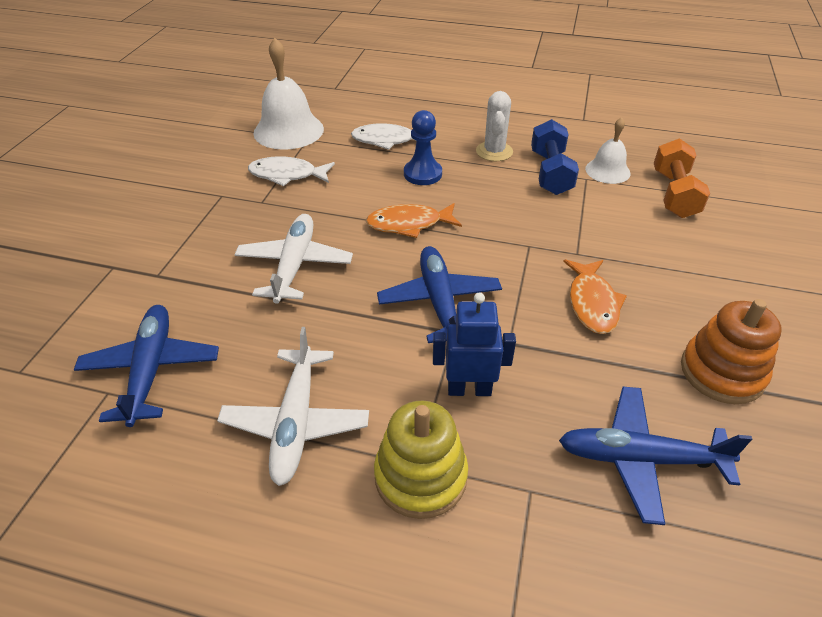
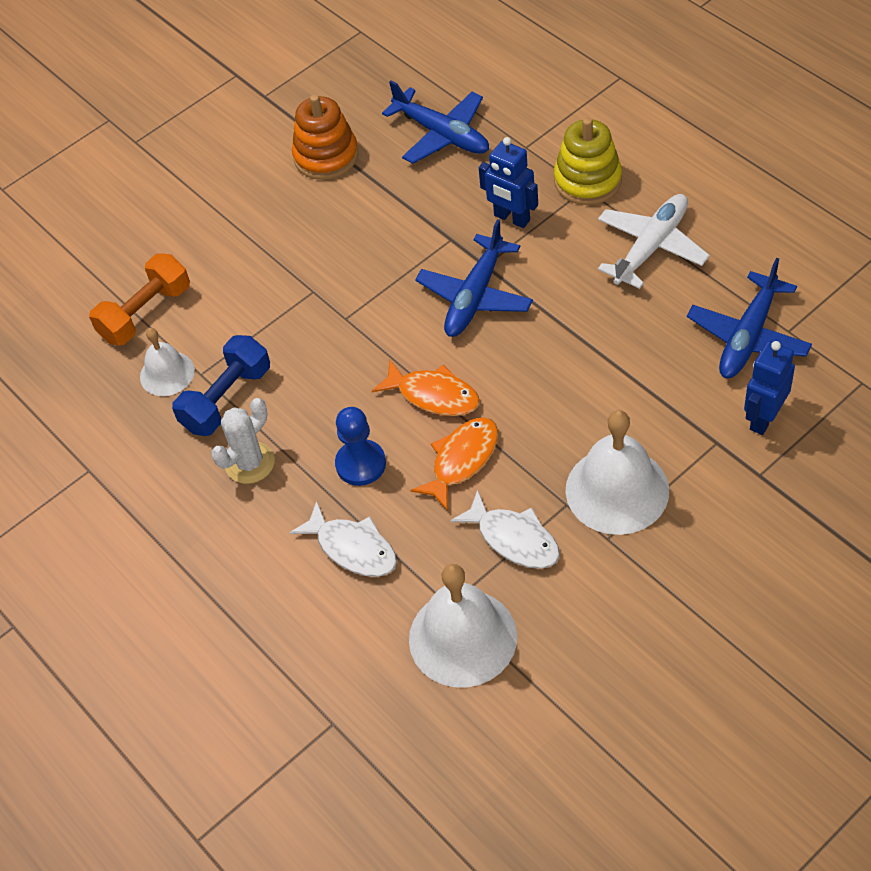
camera: 140 degrees left, 10 degrees up
(118, 306) = (763, 418): none -> blue robot
(227, 220) = (617, 490): none -> white bell
(294, 265) = (577, 393): white plane -> none
(592, 303) = (354, 241): orange fish -> orange fish (462, 460)

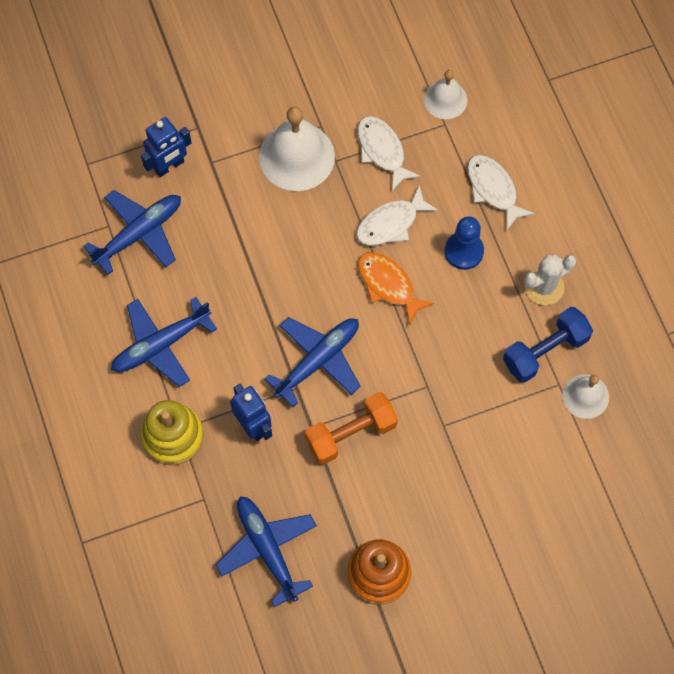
camera: 165 degrees left, 15 degrees up
(145, 313) = (588, 465): orange dumbbell -> orange dumbbell (351, 434)
(462, 460) = (391, 223): orange fish -> white fish
(462, 637) = (445, 99): white bell -> white bell, size x0.58
(651, 247) = (161, 344): white plane -> blue plane

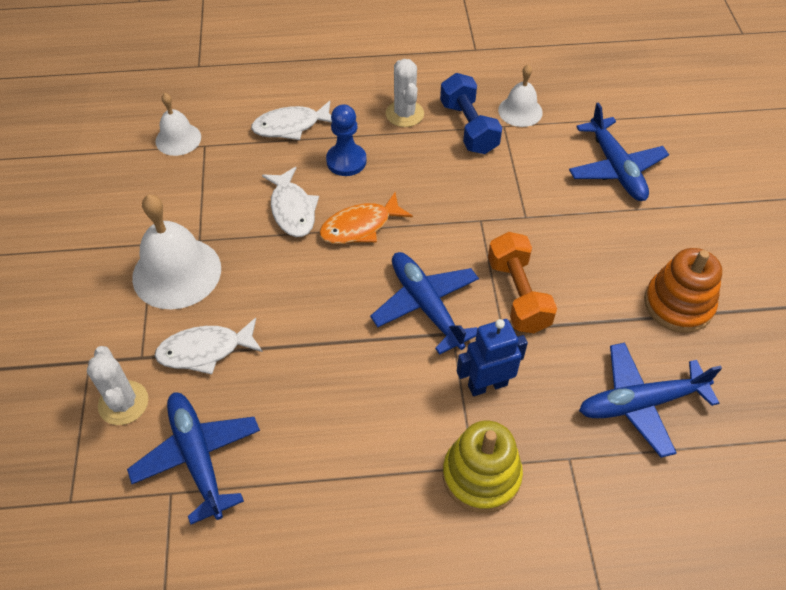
camera: 75 degrees left, 15 degrees down
(161, 344) = (357, 463): blue plane -> blue plane (615, 168)
(169, 166) = (123, 403): blue robot -> white cactus
(382, 151) = (208, 199): white fish -> white fish (205, 350)

